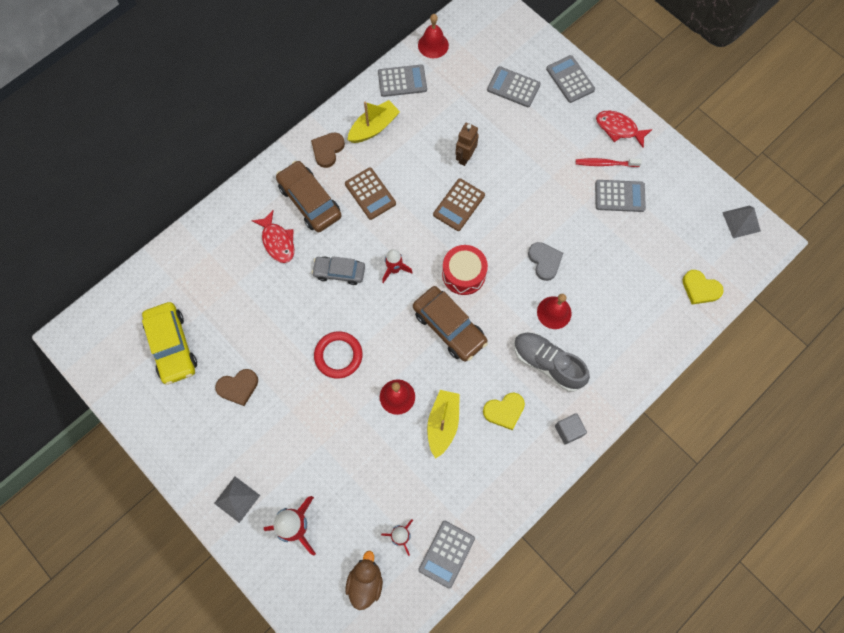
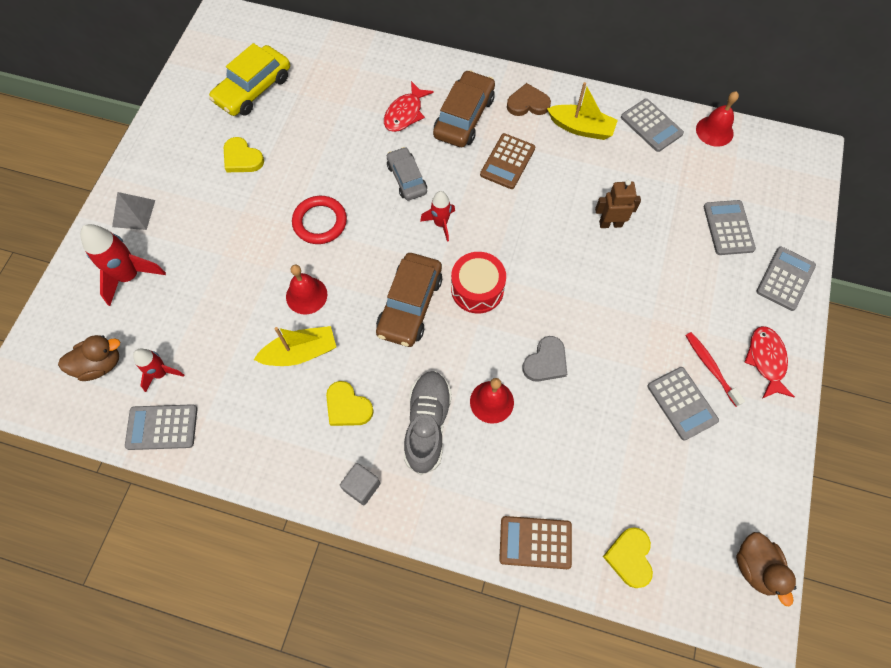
camera: 60 degrees right, 5 degrees down
(238, 387) = (242, 158): brown heart -> yellow heart
(459, 205) = (552, 245): brown calculator -> brown calculator (535, 542)
(741, 221) = (755, 567): grey pyramid -> brown duck

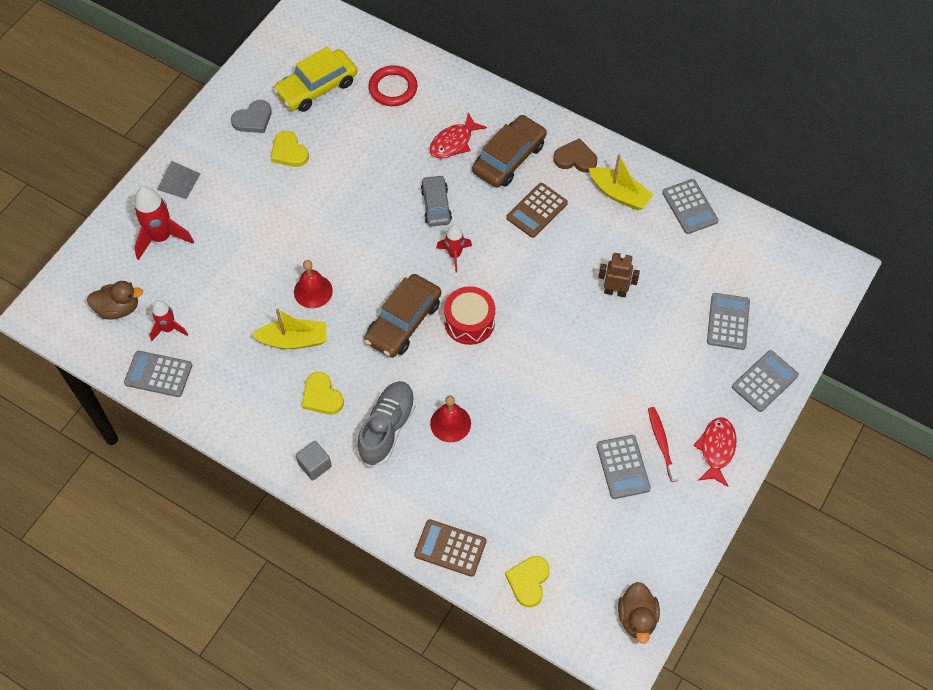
camera: 15 degrees right, 5 degrees down
(320, 222) = (344, 228): red ring -> red ring (393, 88)
(546, 362) = (511, 401): grey heart -> grey heart (253, 119)
(714, 131) = (751, 226): red bell -> none

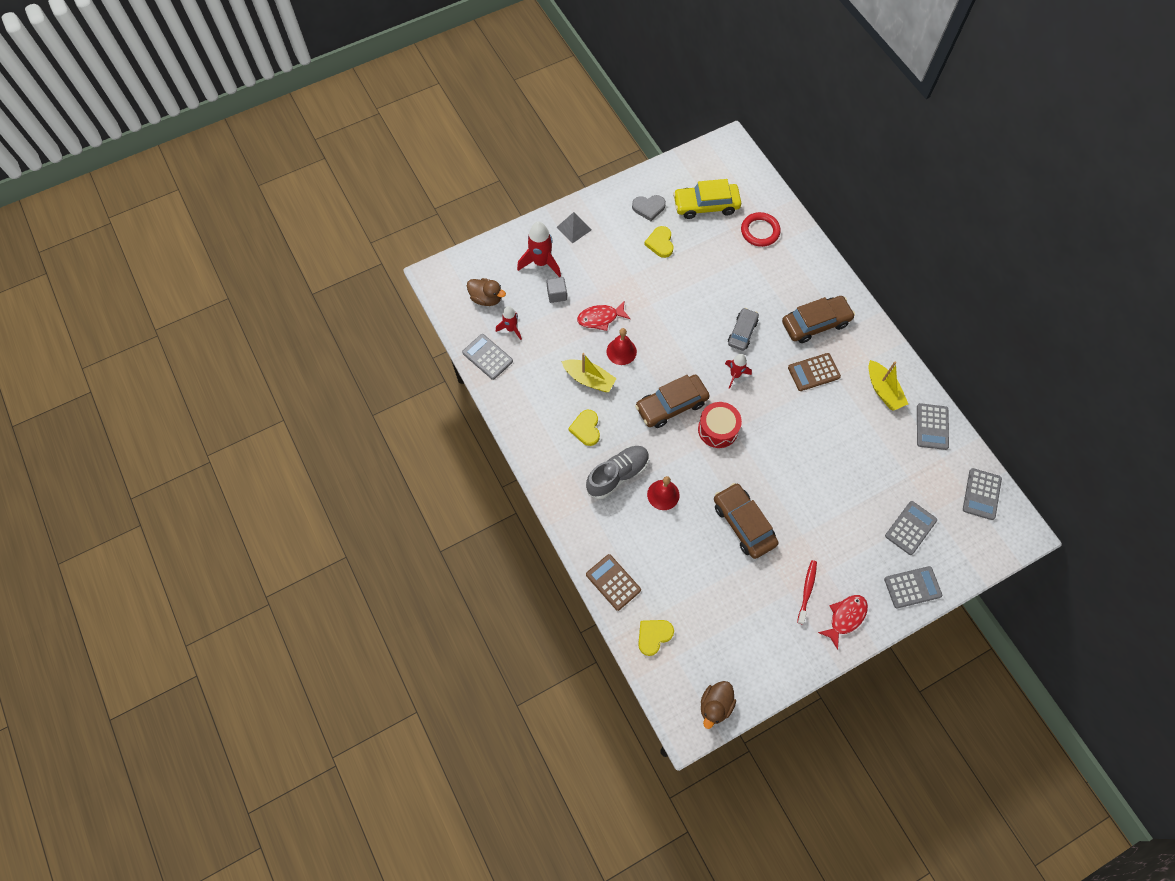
camera: 30 degrees right, 5 degrees up
(315, 465) = (554, 474): grey cube -> grey cube (557, 294)
(453, 142) = (781, 292): red fish -> red fish (600, 318)
(555, 408) = (743, 524): none -> brown car
(575, 158) = (865, 347): brown heart -> none
(615, 291) = (837, 461): brown robot -> none
(623, 467) = (768, 592): grey calculator -> grey calculator (981, 494)

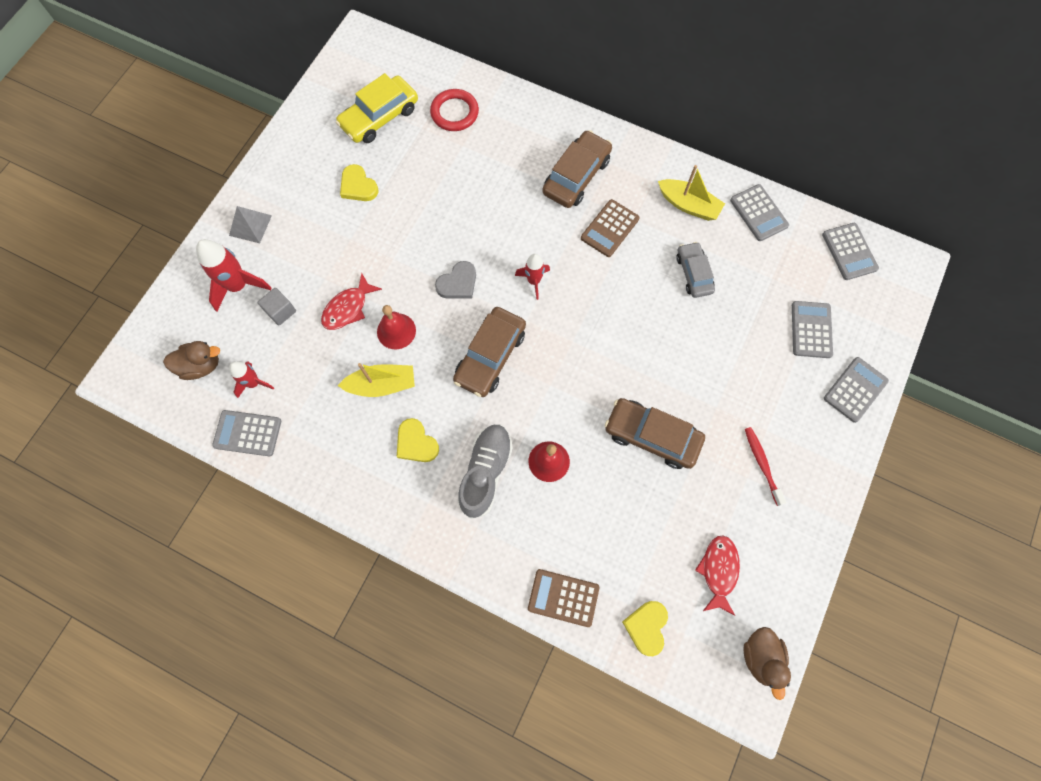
camera: 35 degrees left, 5 degrees up
(648, 208) = (319, 155): grey heart -> grey heart (458, 283)
(718, 429) = (556, 351): red drum -> none
(742, 332) = (510, 231): grey car -> grey car (693, 273)
(845, 617) = (817, 466): red fish -> red fish (718, 571)

